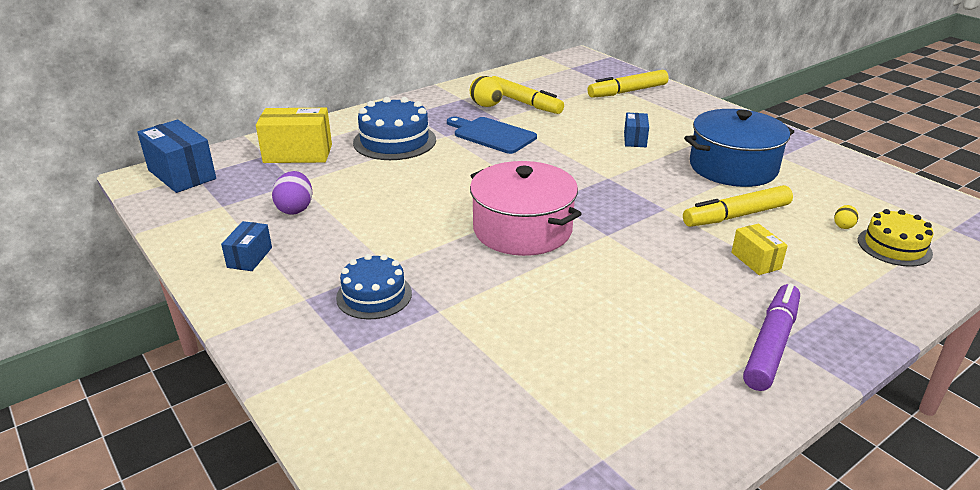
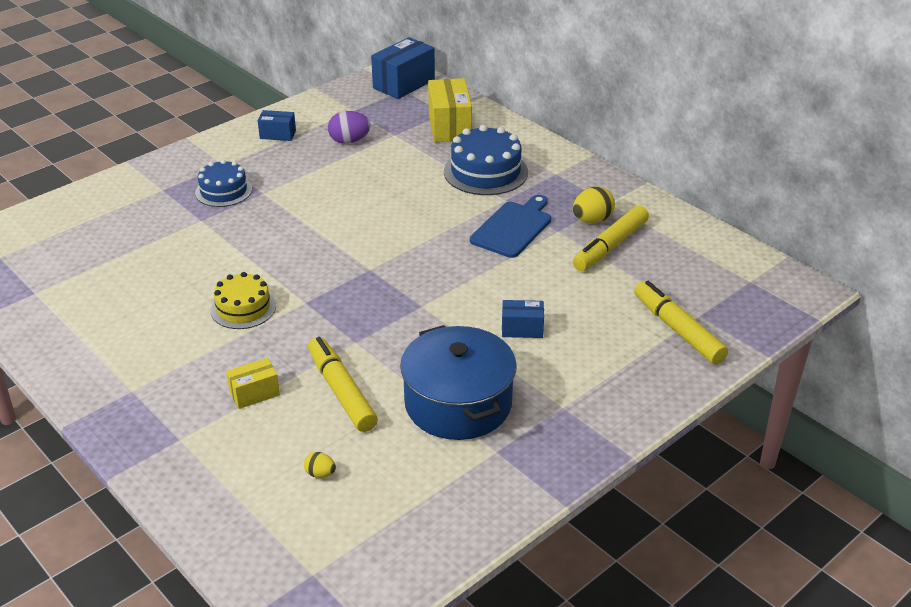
camera: 85 degrees right, 5 degrees up
(522, 229) = (315, 253): pink pot -> none
(771, 344) = (129, 384): purple marker -> none
(894, 246) = (274, 507): yellow cake -> yellow cake (243, 308)

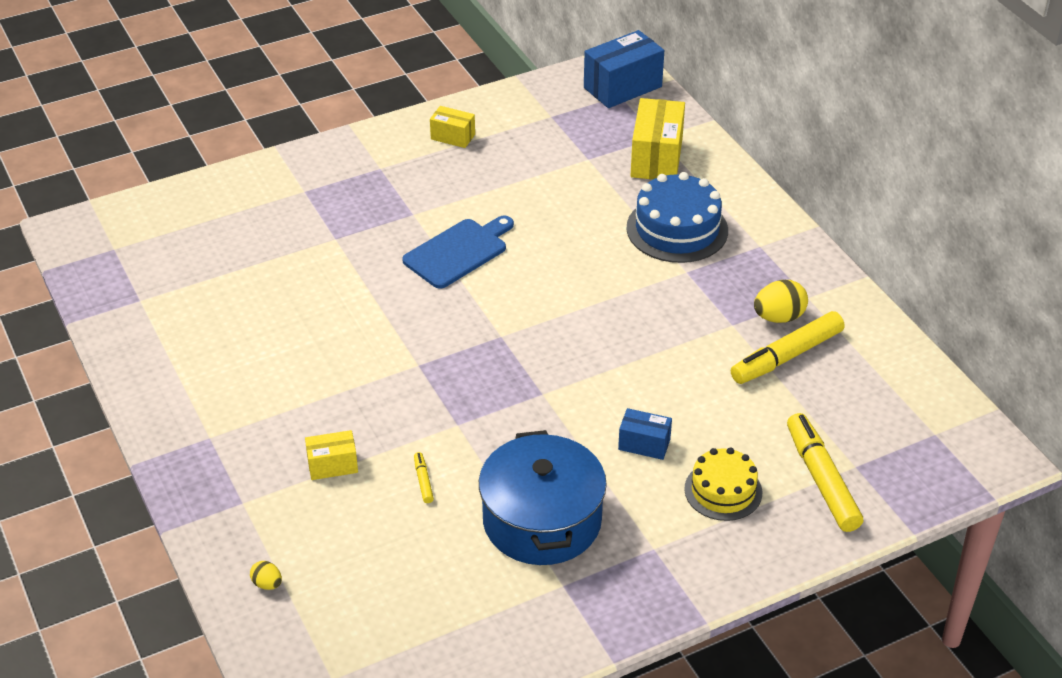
camera: 15 degrees right, 5 degrees up
(223, 191) = (370, 204): blue cake -> none
(243, 308) = (350, 360): yellow cake -> yellow cake (723, 490)
(278, 135) = (453, 137): blue box -> yellow box
(320, 474) = (372, 571): yellow egg -> yellow egg (267, 584)
(341, 391) = (423, 481): yellow marker -> yellow marker, size x0.43
(349, 141) = (532, 159): purple egg -> none
(513, 228) = (682, 311): blue cutting board -> blue cutting board (458, 252)

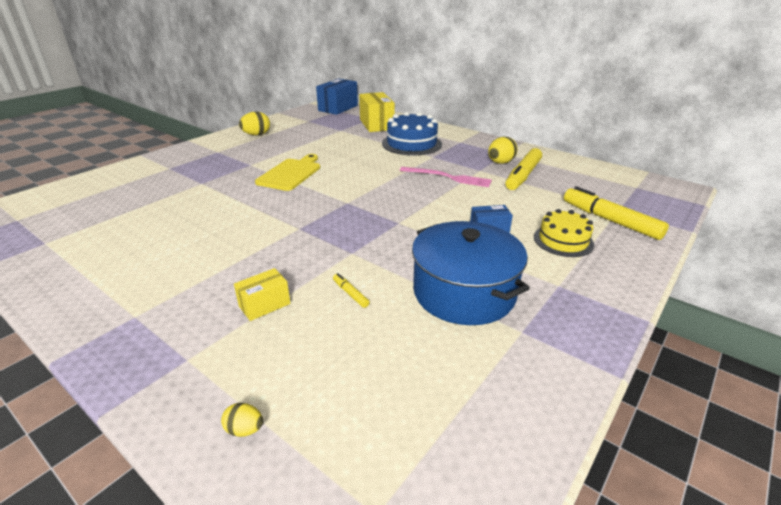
camera: 25 degrees left, 10 degrees down
(453, 137) = (256, 135): yellow box -> yellow egg
(458, 252) = (291, 173): blue cutting board -> yellow cutting board
(672, 327) = (448, 177): none -> pink fork

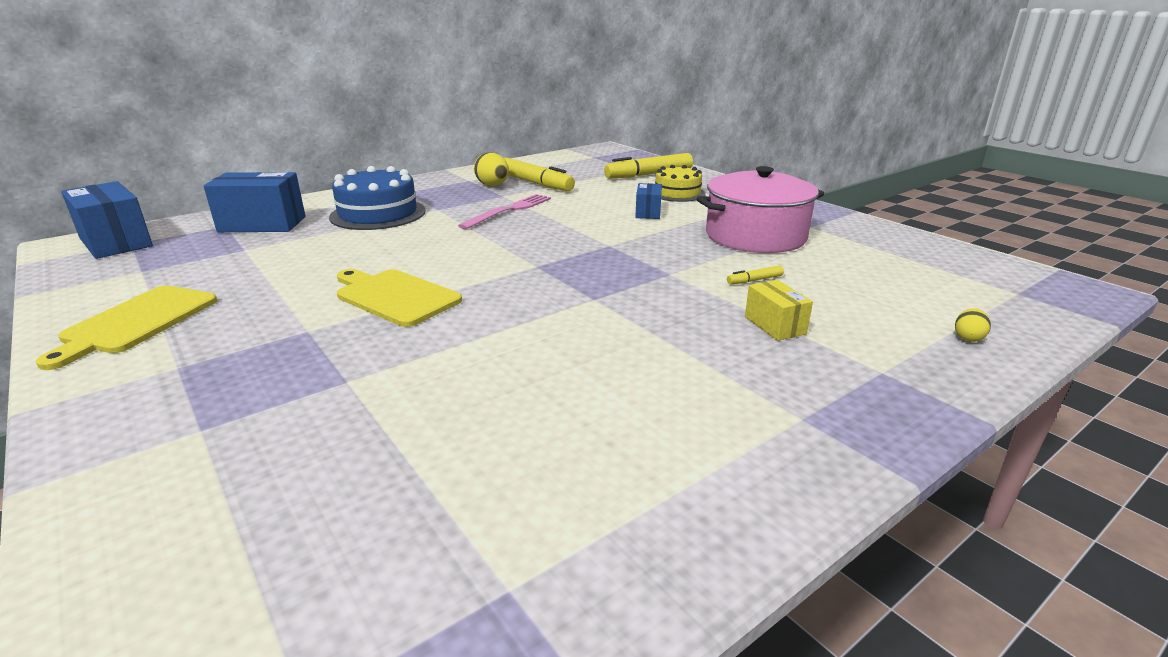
camera: 75 degrees left, 5 degrees down
(256, 135) = (137, 322): yellow egg -> yellow cutting board
(376, 124) = (262, 224): yellow box -> blue box
(464, 292) = (755, 236): blue pot -> pink pot

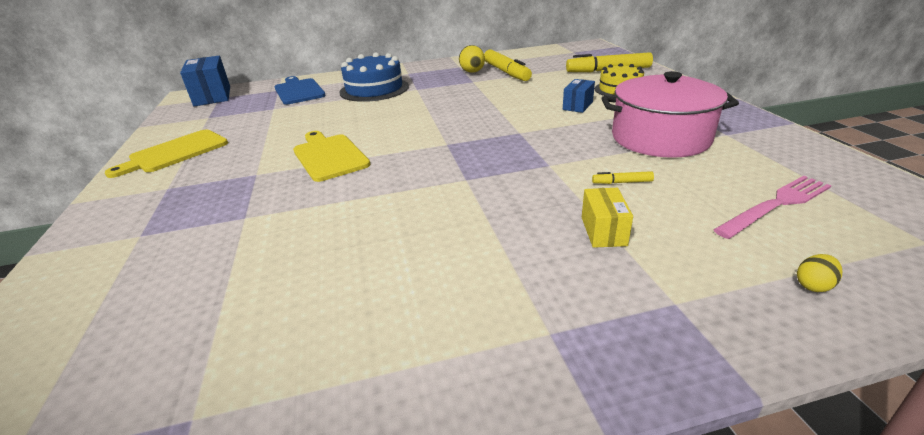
camera: 25 degrees right, 5 degrees up
(262, 224) = (299, 91): blue box -> blue cutting board
(509, 210) = (466, 94): pink fork -> pink fork (776, 205)

